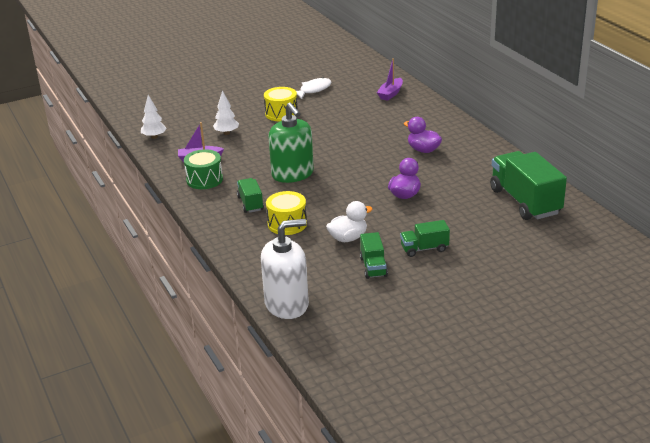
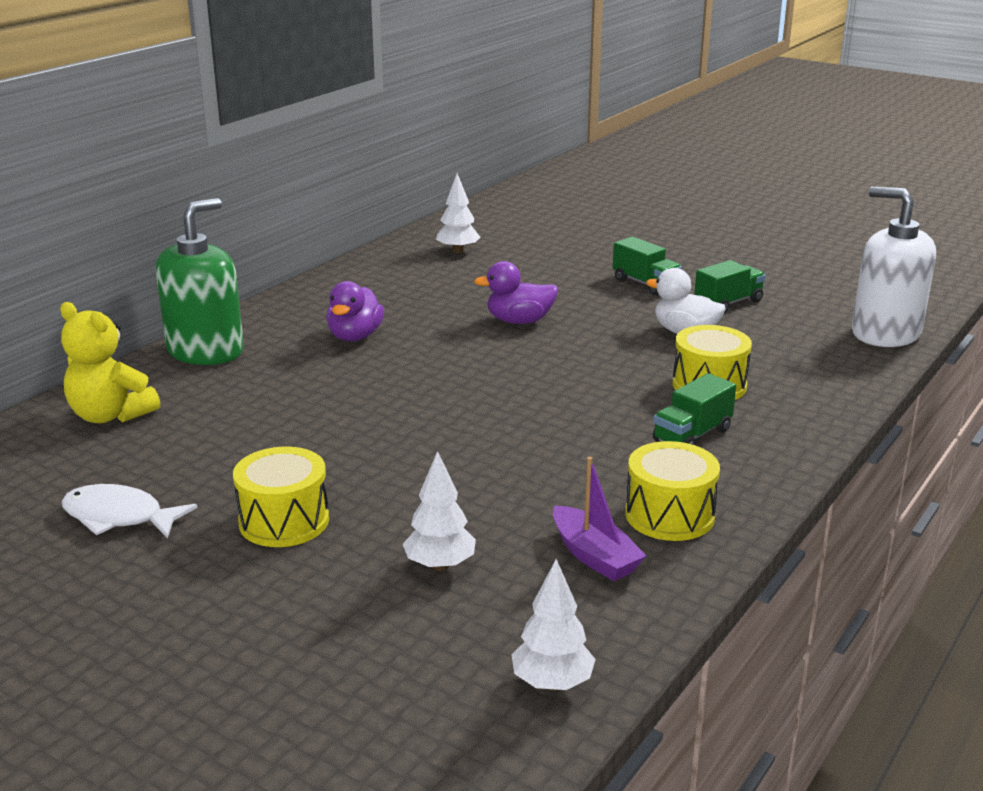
camera: 120 degrees left, 5 degrees down
(204, 179) = (669, 515): green drum -> yellow drum
(292, 174) = (549, 426): green soap dispenser -> green soap dispenser (205, 351)
(390, 94) = (110, 415): purple boat -> yellow teddy bear
(525, 201) = (458, 251): green truck -> white tree

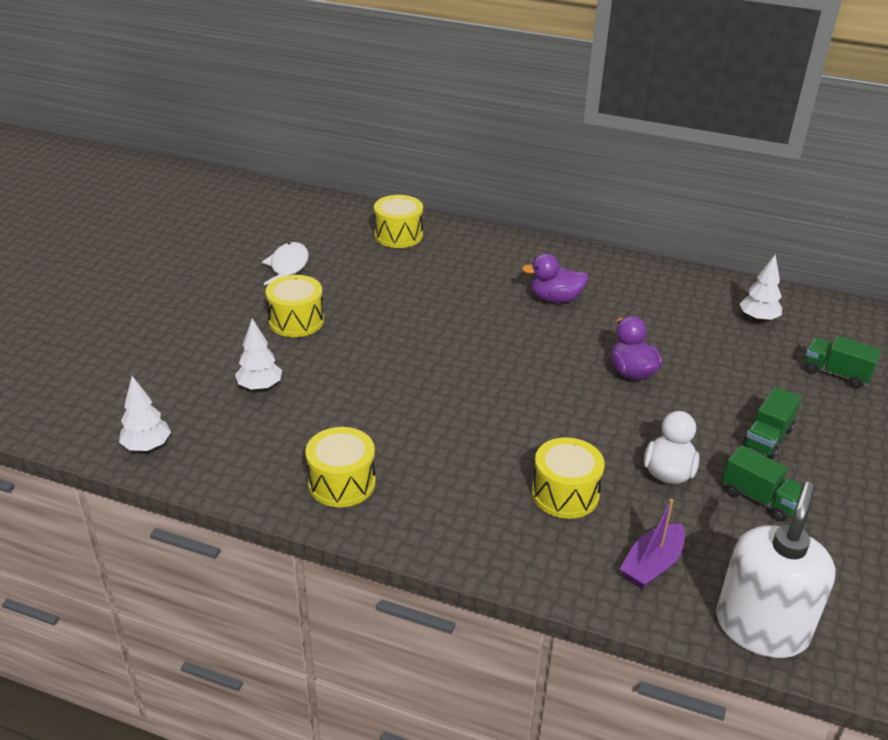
camera: 75 degrees right, 10 degrees up
(110, 415) = (398, 235): yellow teddy bear -> yellow drum
(205, 351) = (498, 246): green soap dispenser -> none
(594, 556) = (281, 450): purple boat -> purple boat (652, 564)
(692, 435) = (468, 488): green truck -> green truck (836, 373)

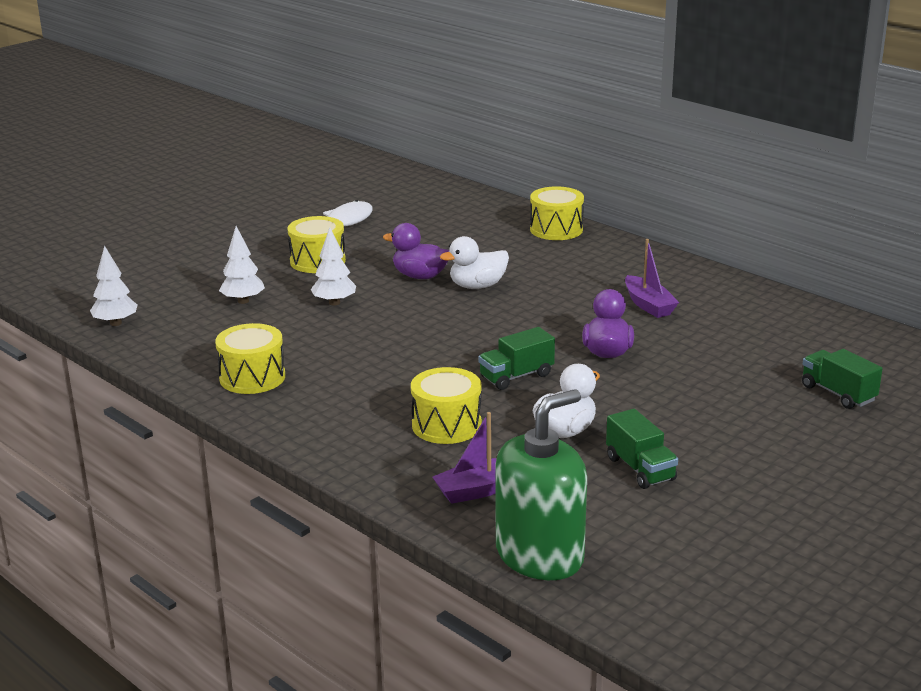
camera: 25 degrees right, 10 degrees down
(398, 235) = (475, 213): yellow drum -> yellow drum (556, 229)
(465, 320) = (477, 286): none -> white duck
(555, 299) = (585, 285): purple duck -> purple duck (420, 276)
(623, 311) = (648, 305): none -> purple boat
(758, 319) = (795, 335): white tree -> white tree (334, 303)
(761, 627) = (540, 555): white soap dispenser -> green soap dispenser
(767, 438) = (699, 427): green truck -> green truck (516, 376)

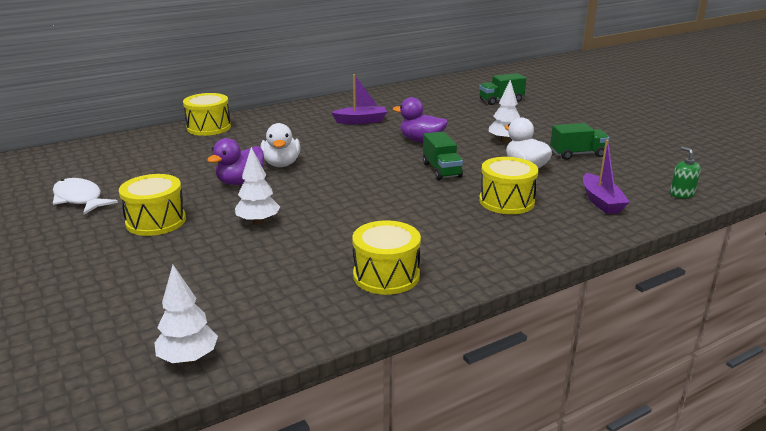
camera: 75 degrees left, 0 degrees up
(243, 301) = (209, 268): white tree -> white tree (504, 141)
(540, 555) = (681, 194): green soap dispenser -> green soap dispenser, size x0.41

